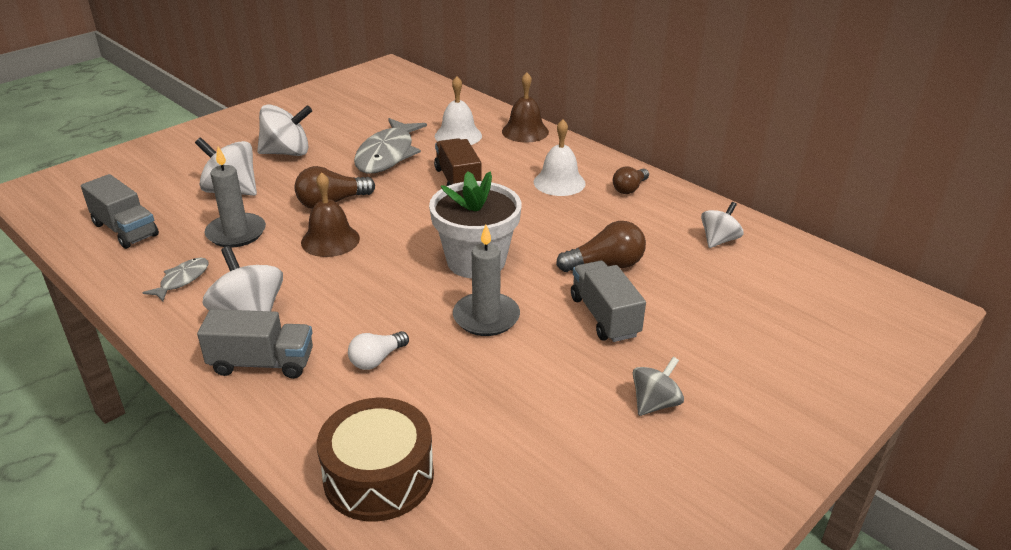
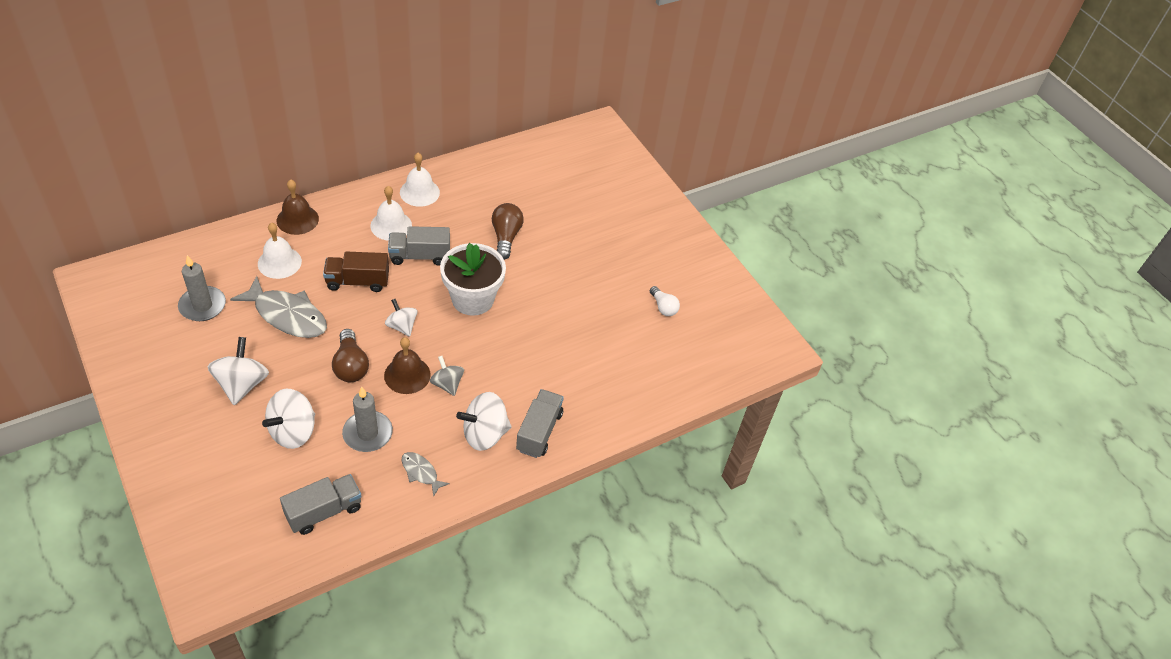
camera: 80 degrees left, 15 degrees up
(377, 359) = (557, 372): white light bulb -> white light bulb (663, 307)
(379, 476) = (653, 389): brown drum -> none
(486, 317) = (536, 310): grey candle -> grey candle (202, 306)
(604, 316) = (557, 255): grey truck -> grey truck (420, 256)
(629, 188) = (419, 192): brown light bulb -> white bell
(655, 403) = (636, 261): grey spinning top -> grey spinning top (447, 384)
(718, 240) = (503, 175): white spinning top -> white spinning top (402, 326)

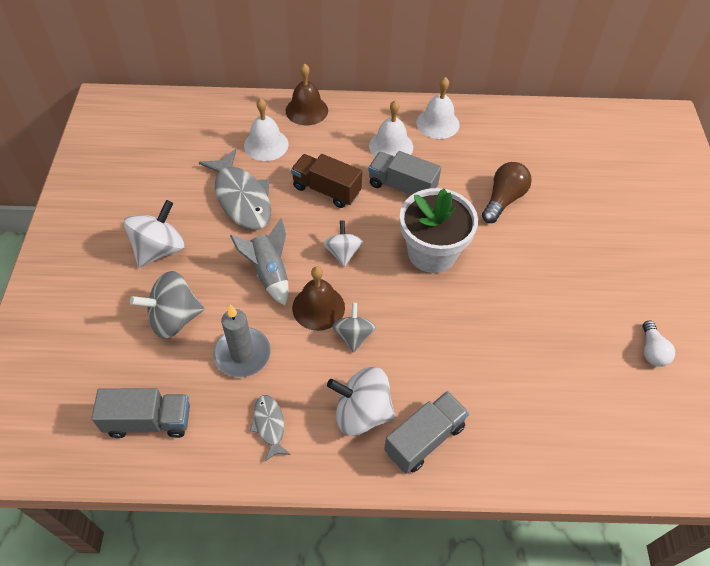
camera: 35 degrees right, 5 degrees up
(202, 306) = (174, 160): grey candle -> none
(293, 431) = (174, 318): white spinning top -> grey spinning top
(351, 365) = (269, 273): brown light bulb -> grey rocket

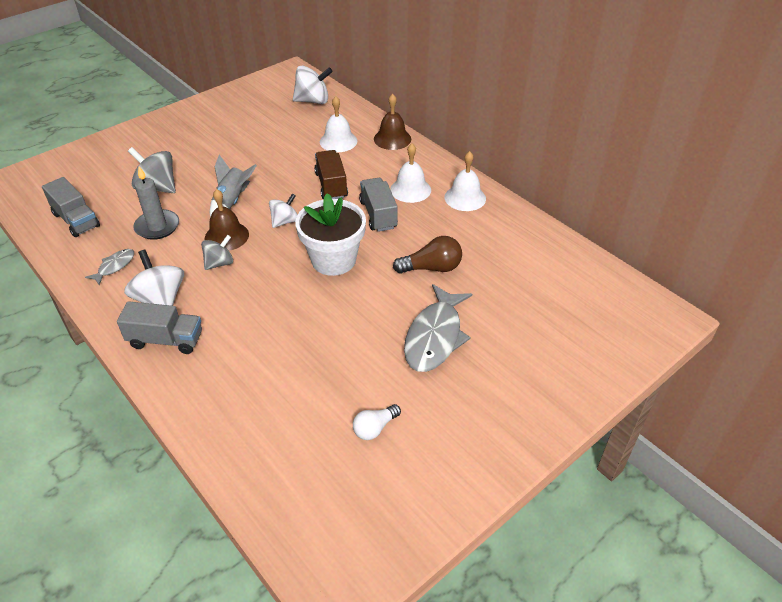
camera: 50 degrees right, 10 degrees down
(159, 249) = (203, 153): white spinning top -> white spinning top (313, 101)
(241, 198) = (280, 158): grey fish -> grey fish (435, 337)

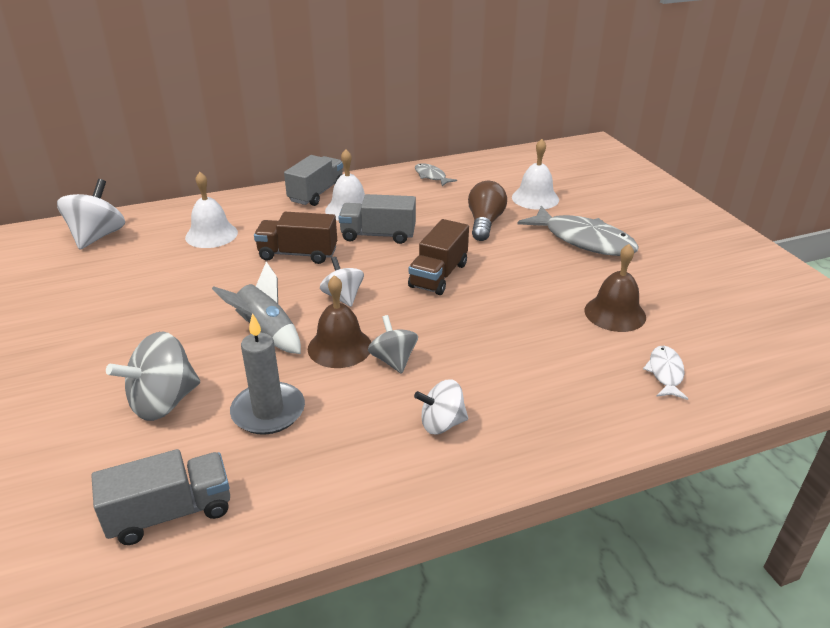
camera: 70 degrees left, 10 degrees down
(114, 266) = (336, 468): grey fish -> grey fish (431, 176)
(160, 300) = (442, 423): white spinning top -> white spinning top, size x0.64
(166, 340) = (526, 426): grey truck -> grey truck (316, 193)
(245, 411) = (665, 373): none -> white fish
(333, 260) = (438, 275): white flower pot -> brown truck
(375, 428) = (697, 294): white light bulb -> none
(392, 139) = (244, 202): brown bell -> brown bell (615, 313)
(465, 198) = (387, 185): white bell -> white bell (535, 198)

